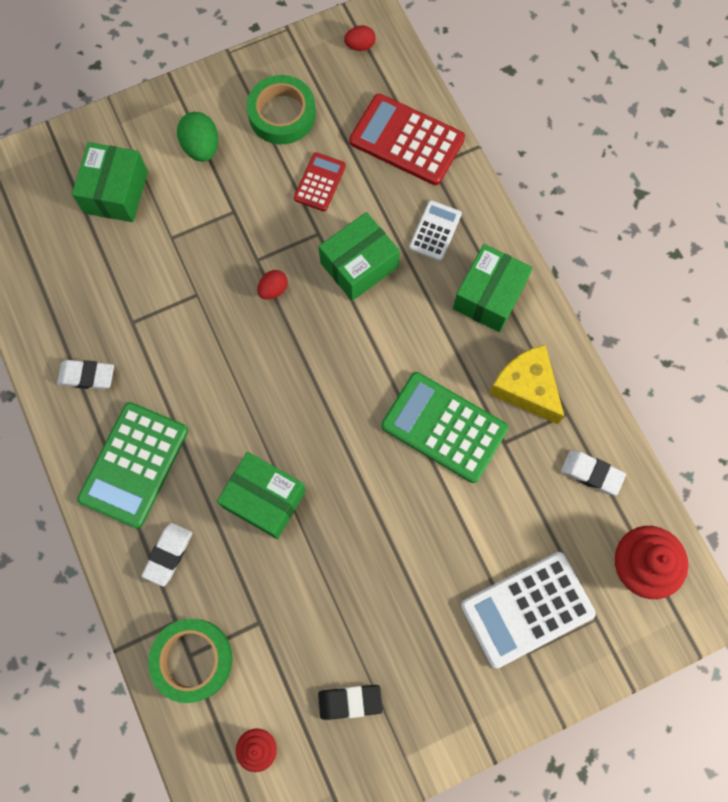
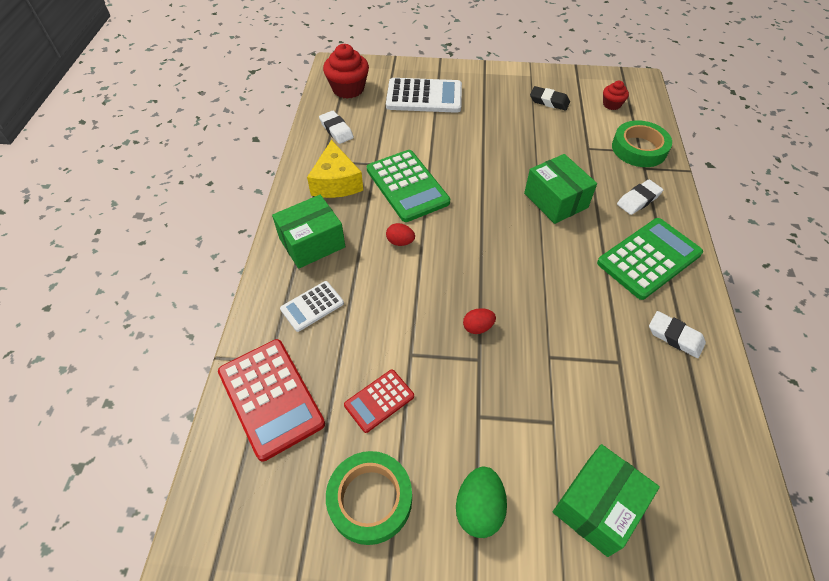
camera: 150 degrees left, 20 degrees down
(359, 265) = (393, 311): green box -> none
(360, 46) = (229, 540): red egg -> red egg (400, 242)

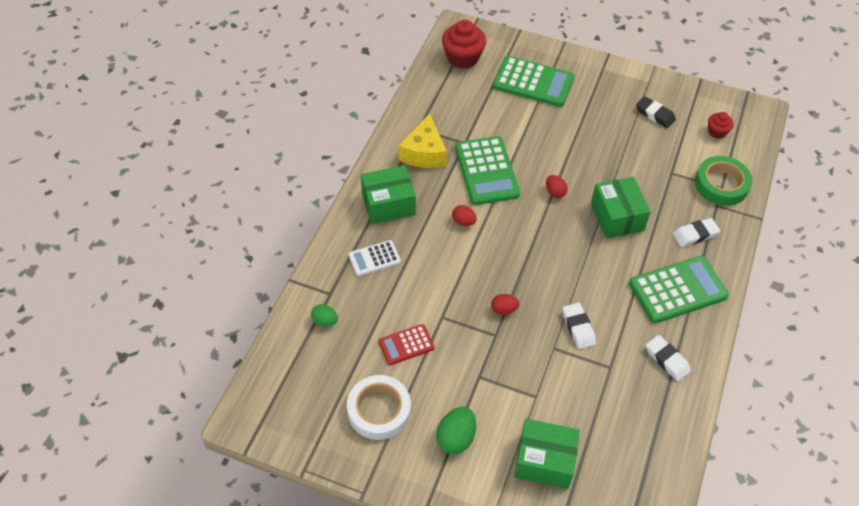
camera: 15 degrees right, 0 degrees up
(271, 398) = (325, 321): red calculator -> green egg
(336, 130) = (439, 100): white eraser -> white eraser (578, 328)
(370, 499) = (379, 410): green tape -> white tape
(424, 96) = (533, 82): white calculator -> green calculator
(484, 191) = (555, 192): none -> red egg
(597, 506) = (544, 461): green box -> green box turned 45 degrees clockwise

